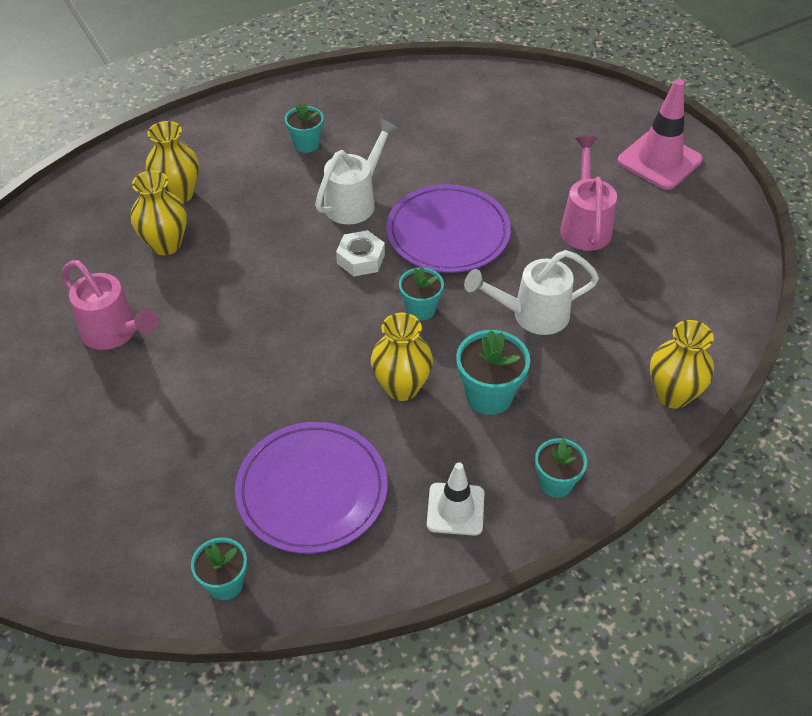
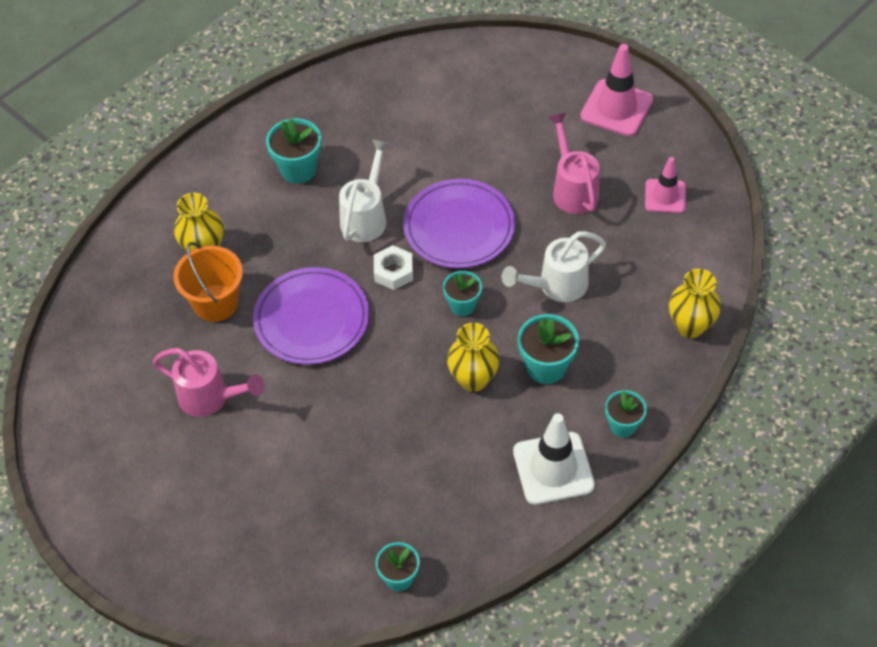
camera: 15 degrees left, 5 degrees up
(166, 244) = (216, 303): yellow vase -> orange bucket
(306, 144) = (298, 169): turquoise flower pot -> turquoise flower pot, size x1.50
(312, 490) = (435, 485): purple plate -> purple plate (312, 319)
(455, 509) = (553, 468): white traffic cone -> white traffic cone, size x1.56
(686, 255) = (665, 196): none -> pink traffic cone

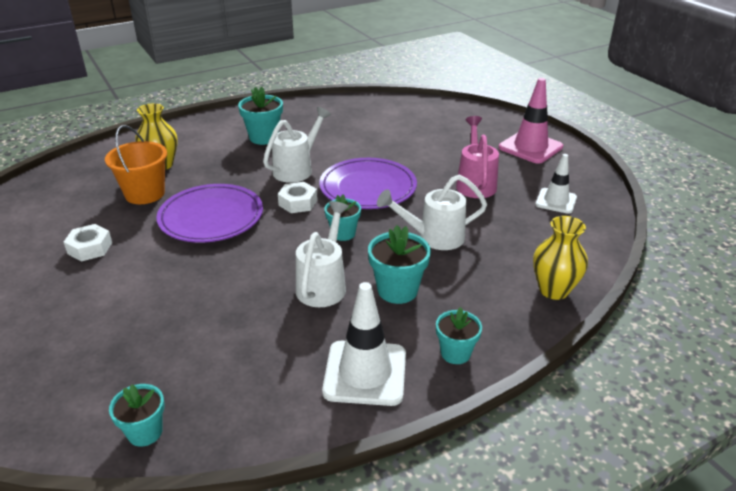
camera: 15 degrees right, 20 degrees down
(210, 397) = (90, 248): pink watering can -> white nut
(473, 379) = (323, 284): yellow vase -> white watering can
(665, 196) = (556, 201): pink traffic cone -> white traffic cone

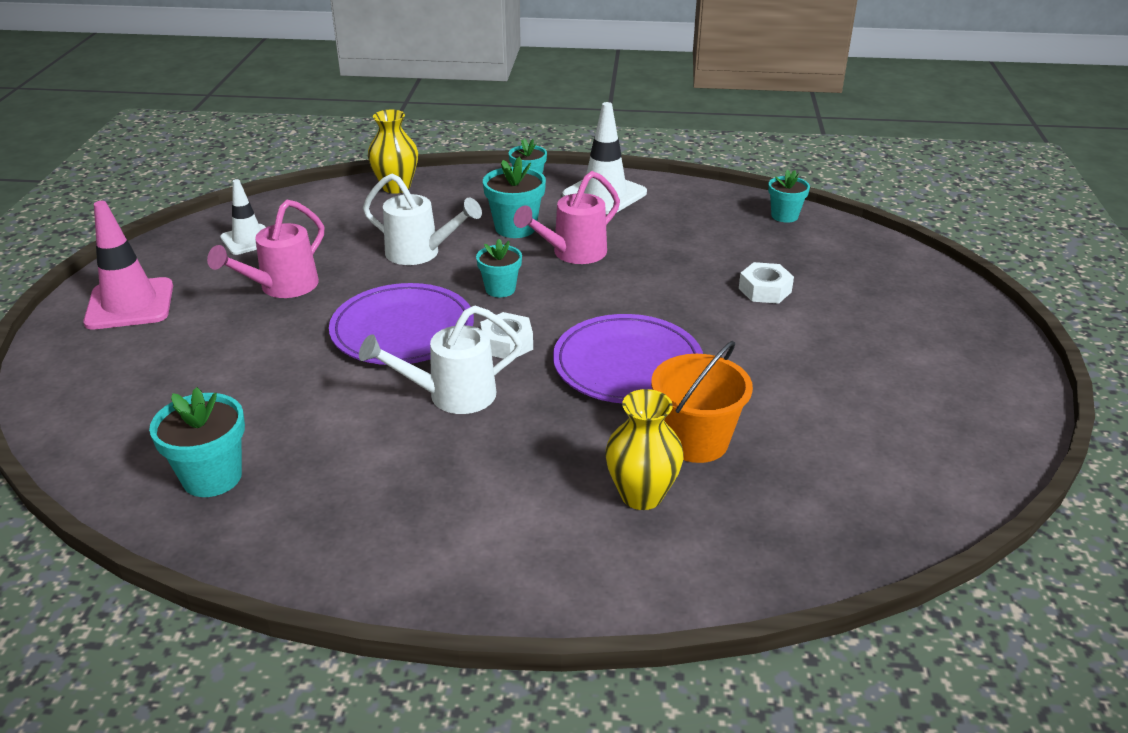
camera: 145 degrees left, 0 degrees up
(90, 248) = (798, 379): white nut -> white nut (765, 290)
(264, 138) = (429, 487): turquoise flower pot -> turquoise flower pot (212, 477)
(323, 284) = (573, 253): white watering can -> pink watering can

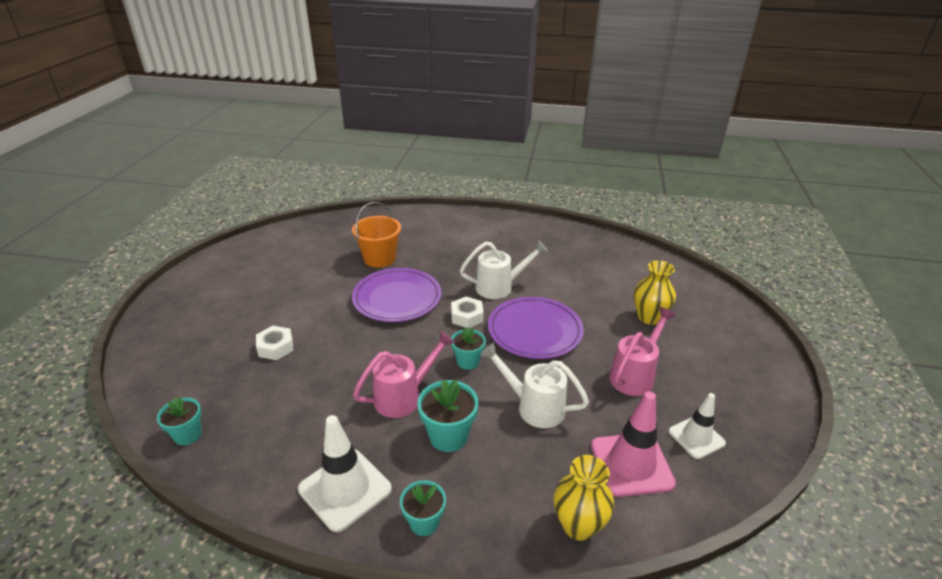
camera: 175 degrees left, 0 degrees up
(130, 304) = (740, 366): pink traffic cone -> pink traffic cone (631, 464)
(212, 477) = (608, 257): turquoise flower pot -> none
(641, 495) = (414, 240): yellow vase -> yellow vase (649, 317)

